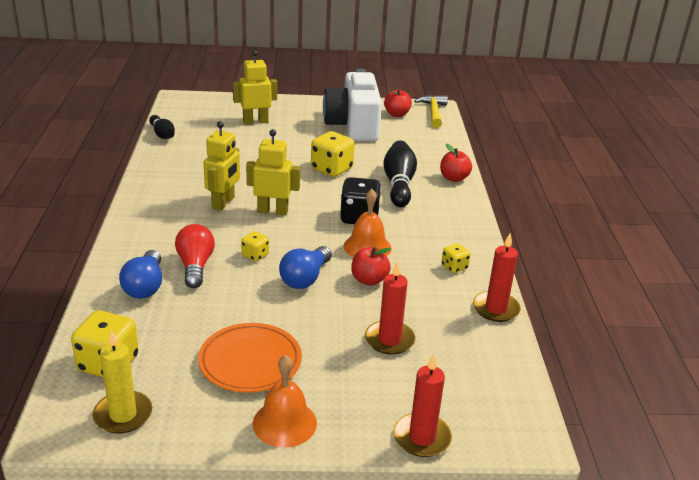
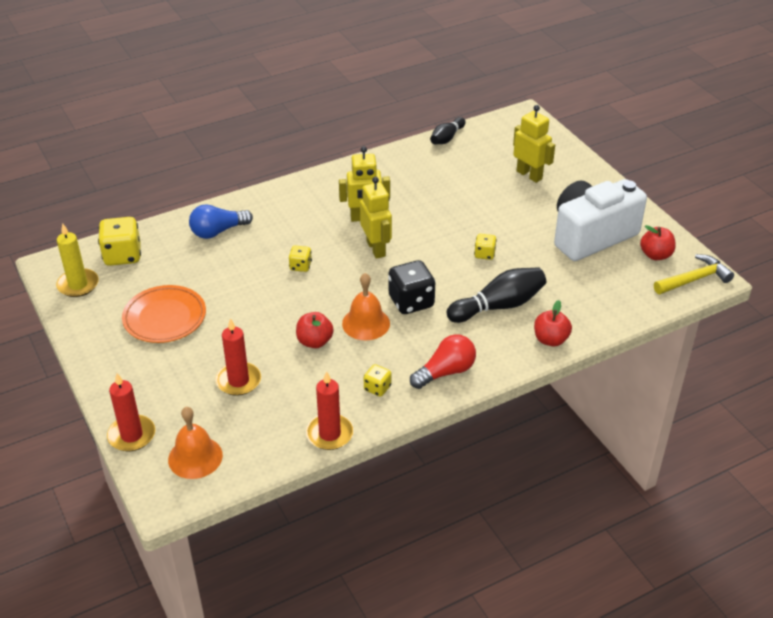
camera: 65 degrees right, 10 degrees up
(195, 266) = (261, 243): red light bulb -> red light bulb (445, 372)
(284, 423) = (109, 359): orange bell -> orange bell (195, 457)
(305, 278) = (289, 305): blue light bulb -> none
(331, 169) = (484, 254): yellow dice -> yellow dice, size x0.54

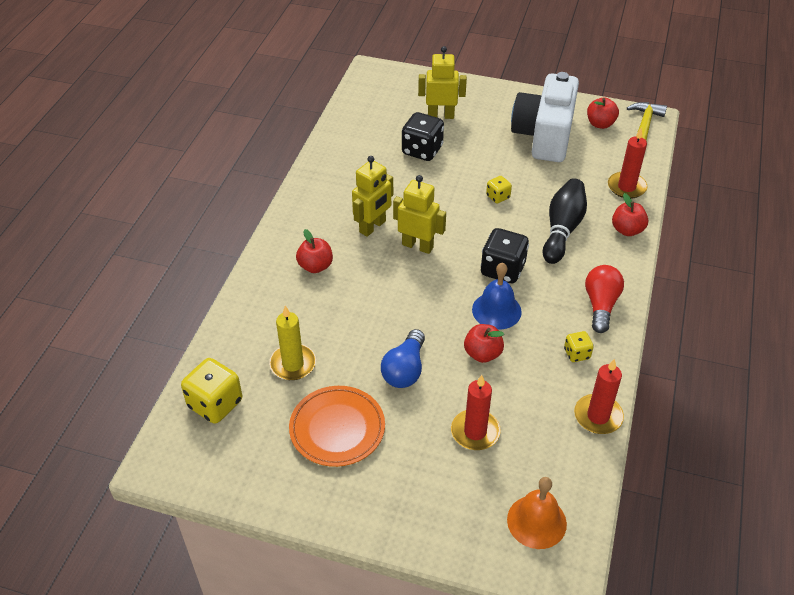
camera: 45 degrees left, 5 degrees up
(78, 285) = (213, 462): yellow candle -> yellow candle (293, 364)
(132, 435) = (463, 550): red candle -> red candle (626, 187)
(218, 231) = (270, 320): blue light bulb -> blue light bulb (405, 370)
(291, 218) = (315, 266): none -> red apple
(300, 266) = (382, 301): yellow dice -> none
(366, 323) = (496, 310): orange bell -> blue bell
(447, 138) = (340, 122): black bowling pin -> none
(477, 190) = (422, 150): none -> black dice

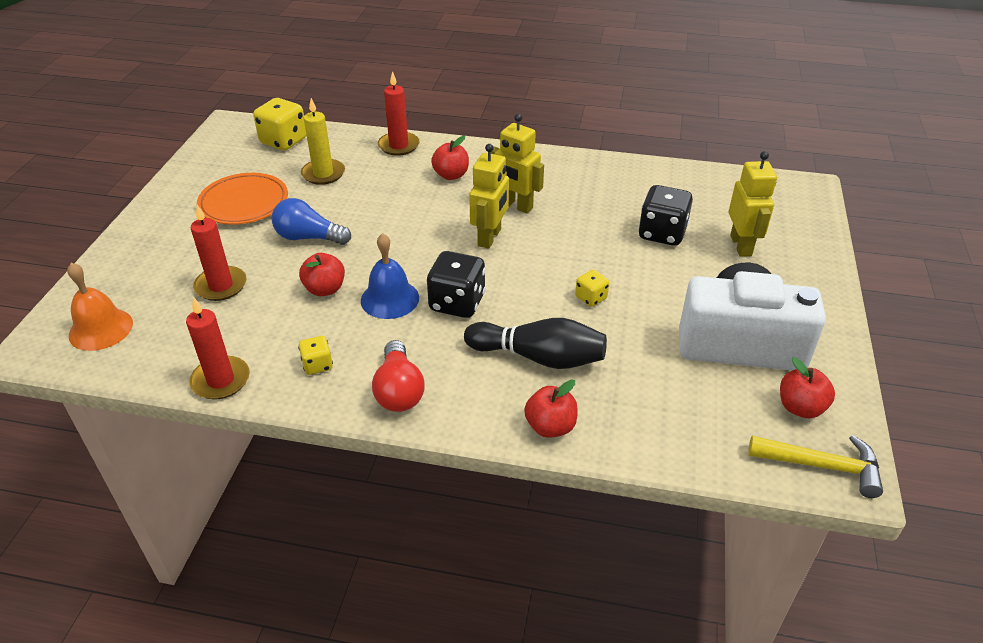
camera: 85 degrees right, 5 degrees down
(600, 305) = (399, 390): red light bulb -> red light bulb turned 75 degrees clockwise
(626, 187) = (649, 432): red candle -> red candle (399, 146)

